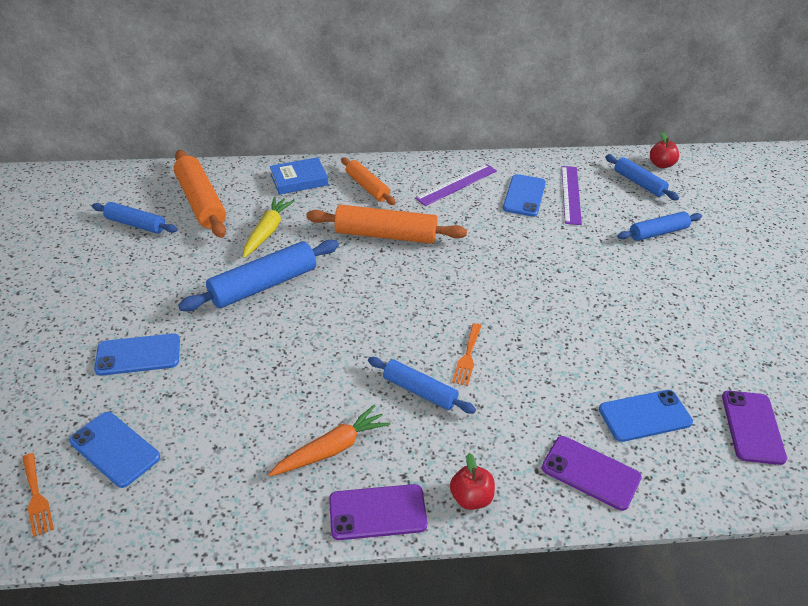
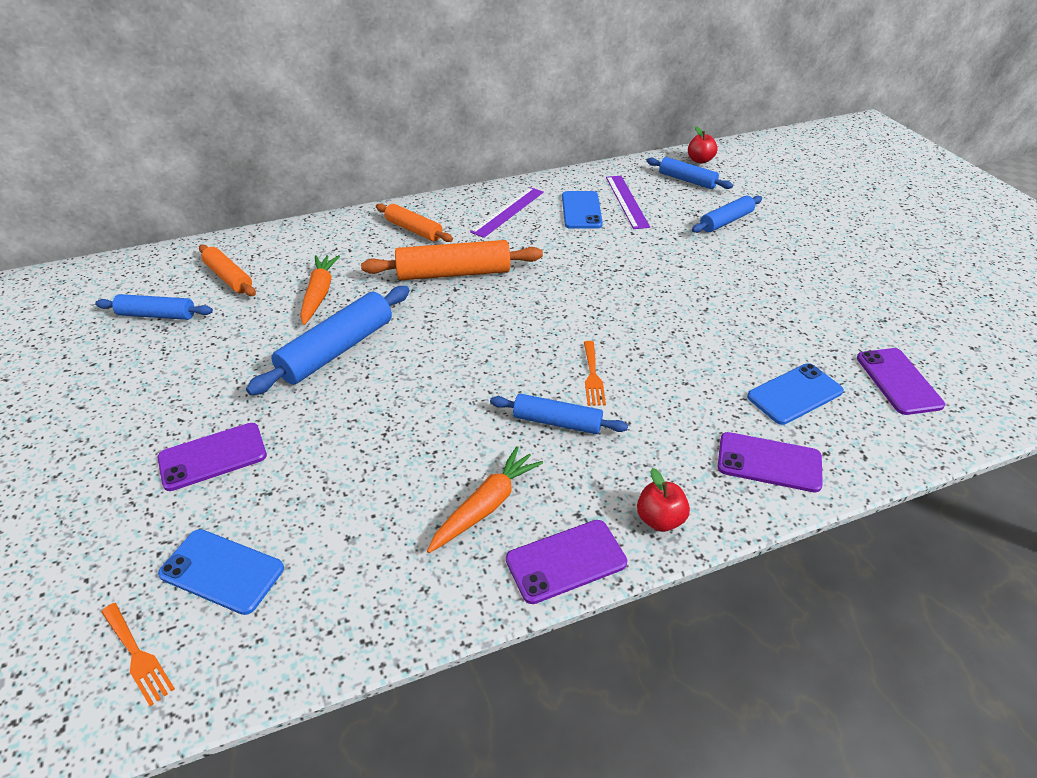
camera: 15 degrees left, 0 degrees up
(138, 355) = (213, 457): blue phone -> purple phone
(201, 202) = (229, 277): orange rolling pin -> orange rolling pin, size x0.62
(267, 232) = (319, 294): yellow carrot -> orange carrot
(299, 180) = (335, 236): blue book -> none

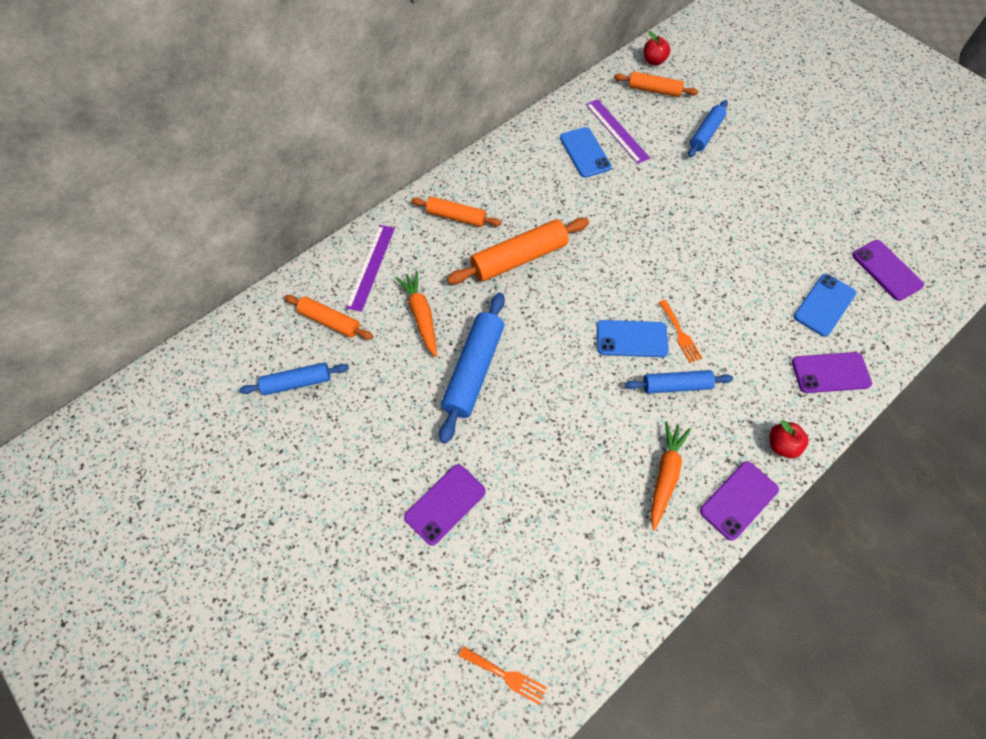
camera: 20 degrees left, 20 degrees up
(222, 571) = (518, 594): blue phone -> blue phone (631, 339)
(508, 211) = (524, 171): purple ruler -> purple ruler (371, 267)
(687, 180) = (654, 90): blue rolling pin -> orange rolling pin

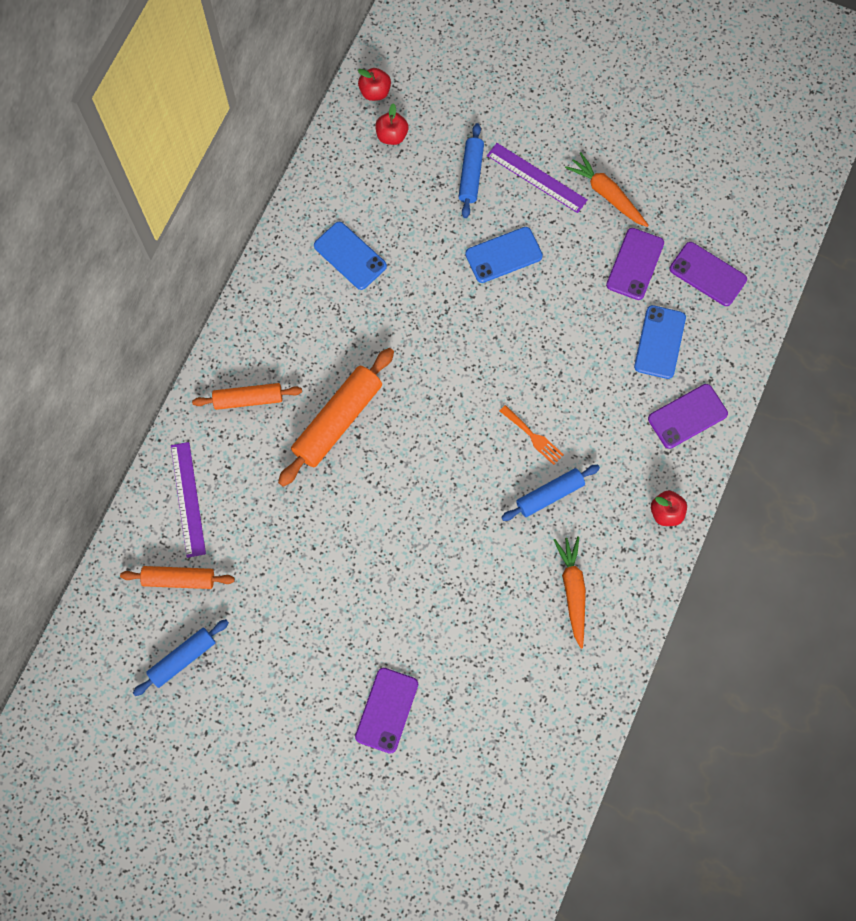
camera: 25 degrees left, 10 degrees up
(421, 316) = (269, 532): orange carrot -> orange carrot (607, 195)
(473, 370) = (350, 567): blue rolling pin -> none
(506, 675) = (508, 830): orange fork -> none
(617, 131) = (373, 211): purple ruler -> purple ruler (537, 177)
(631, 339) = (489, 463): blue phone -> blue phone (503, 255)
(654, 90) = (392, 136): orange rolling pin -> red apple
(738, 500) = (645, 584): purple phone -> purple phone (635, 264)

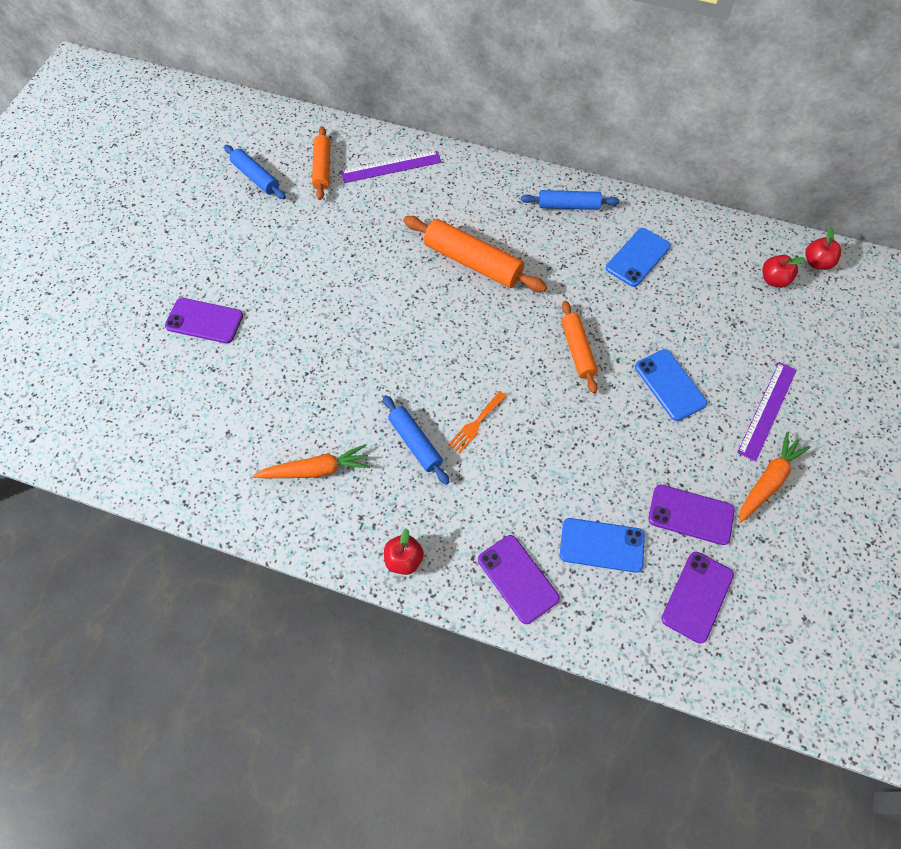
camera: 85 degrees right, 10 degrees down
(248, 399) = (485, 197): orange rolling pin -> orange rolling pin (577, 350)
(471, 174) = (752, 350): blue rolling pin -> blue rolling pin (568, 206)

